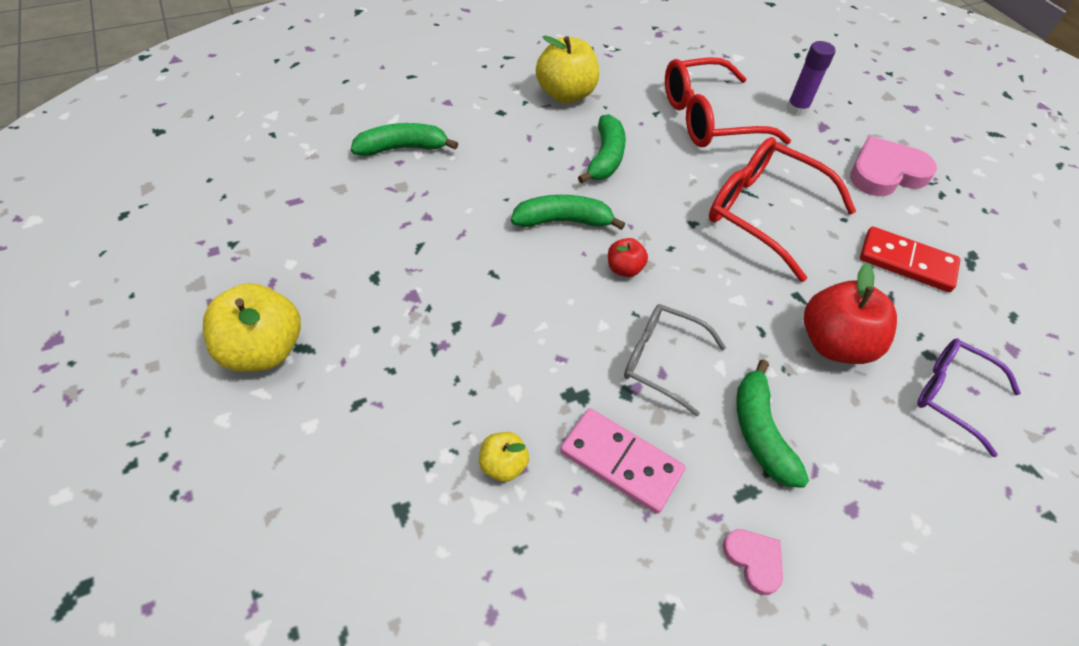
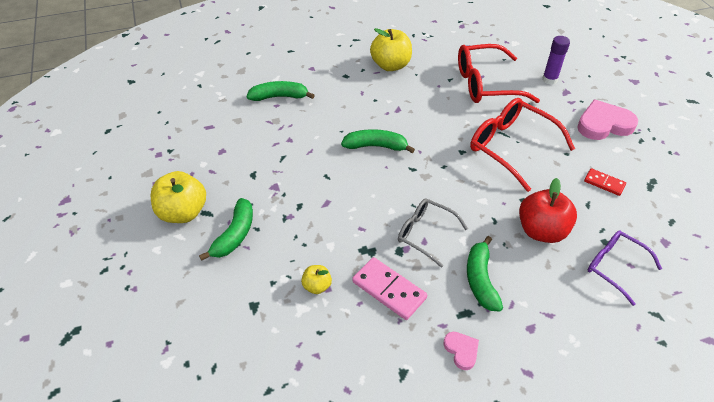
camera: 10 degrees right, 5 degrees down
(605, 158) = (410, 107): green banana -> green banana (235, 235)
(624, 269) = (411, 177): red apple -> none
(906, 262) = (604, 183): red domino -> red domino, size x0.61

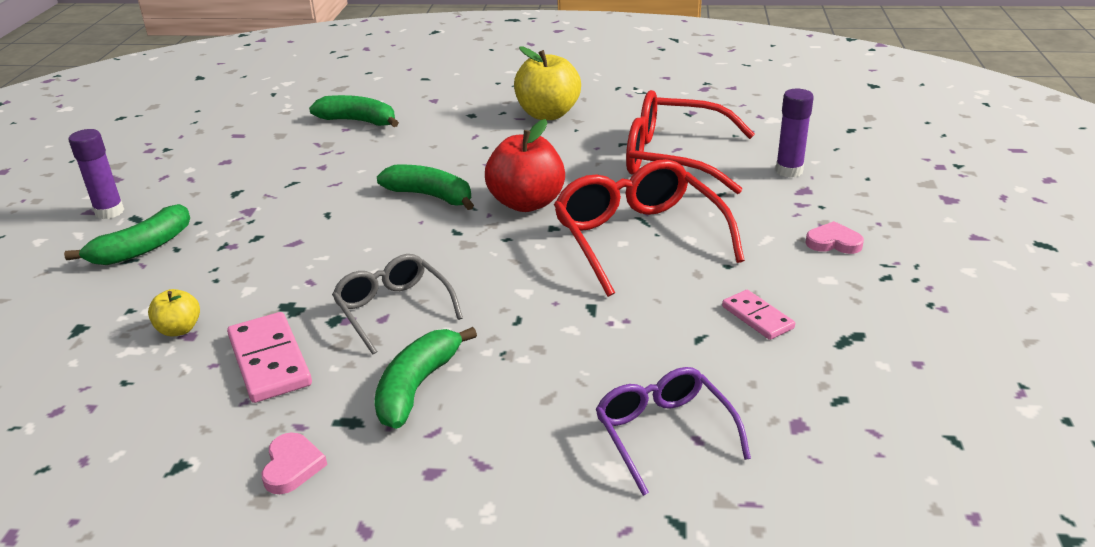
camera: 25 degrees right, 15 degrees down
(183, 213) = (109, 212): yellow apple -> purple glue stick
(541, 231) = (581, 352): red apple -> red apple (526, 203)
(604, 124) = (833, 242): pink heart -> pink heart, size x0.50
(604, 183) = (757, 317): red domino -> pink domino

